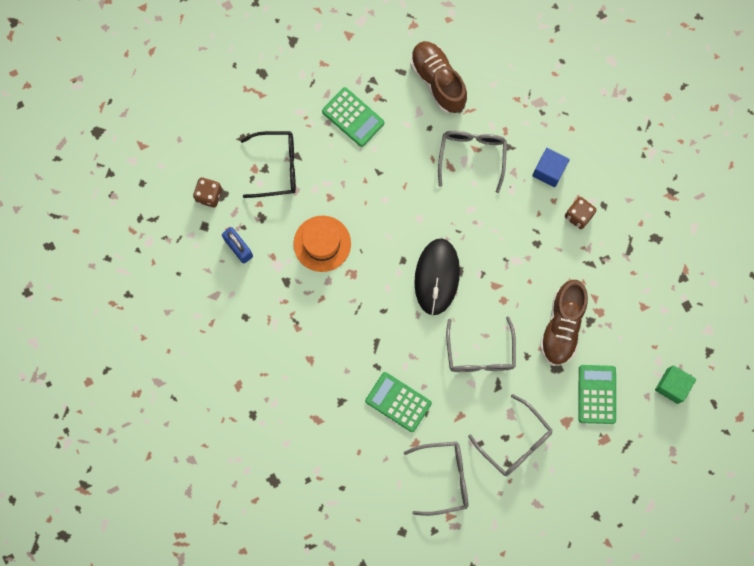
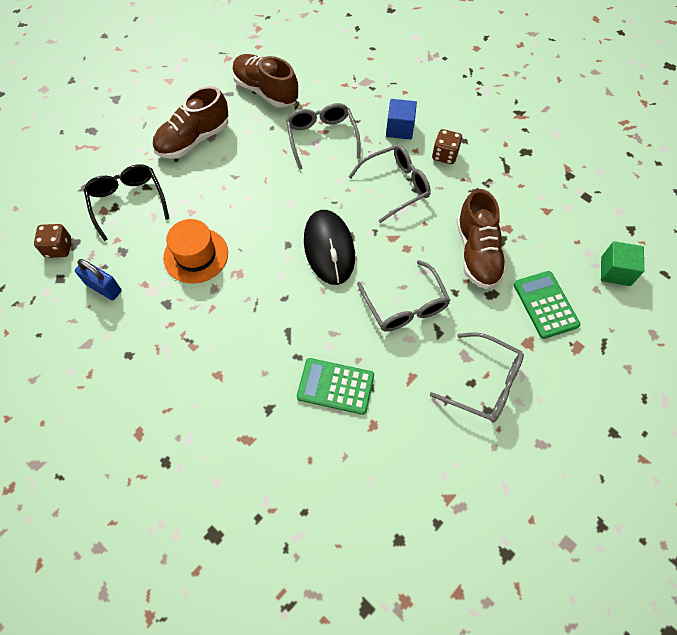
camera: 20 degrees left, 15 degrees down
(277, 167) = (127, 202): black glasses -> black glasses turned 90 degrees counterclockwise
(353, 117) = (193, 140): green calculator -> brown shoe
(444, 477) = (423, 453): grey glasses -> grey glasses (396, 186)

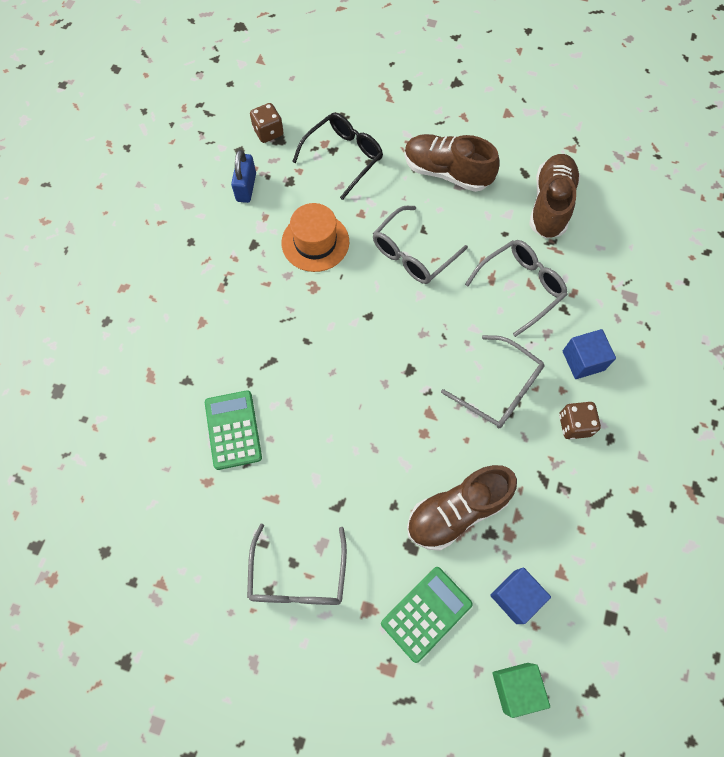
camera: 65 degrees right, 5 degrees up
(329, 248) = (384, 356): black mouse -> none
(405, 306) = (352, 460): grey glasses -> grey glasses (412, 254)
(553, 244) = (515, 597): none -> blue cube

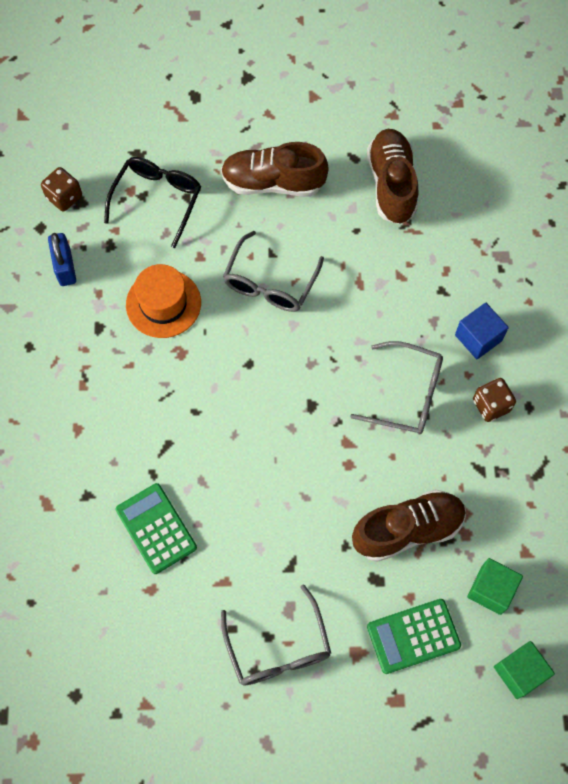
camera: 20 degrees left, 0 degrees up
(426, 613) = (413, 636): green calculator -> green calculator turned 135 degrees counterclockwise
(456, 511) = (408, 529): brown shoe -> brown shoe turned 150 degrees counterclockwise
(515, 597) = (491, 590): blue cube -> green cube
(521, 287) = (392, 282): grey glasses -> none

